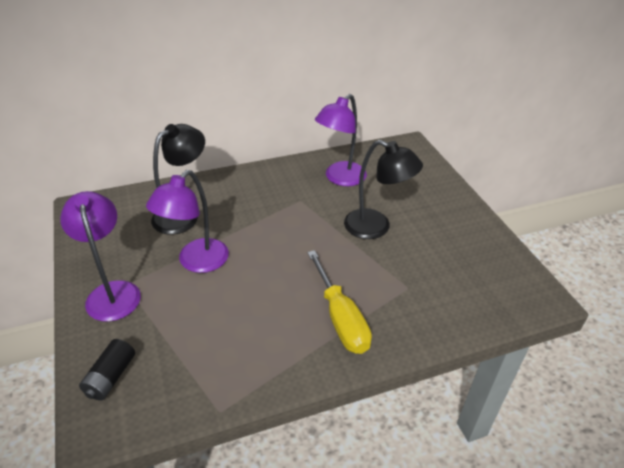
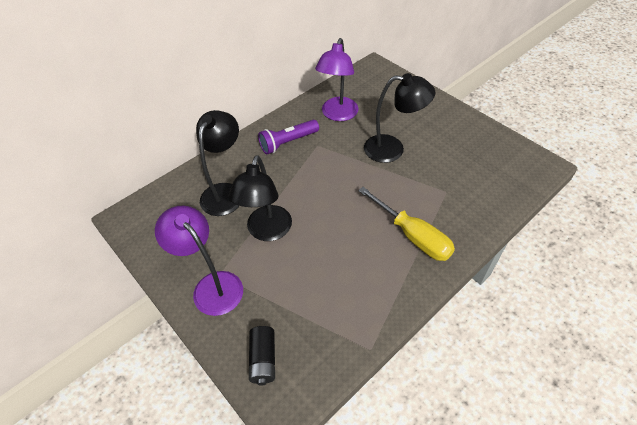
camera: 20 degrees left, 10 degrees up
(196, 262) = (267, 231): purple lamp -> black lamp
(272, 189) = (288, 142): none -> purple flashlight

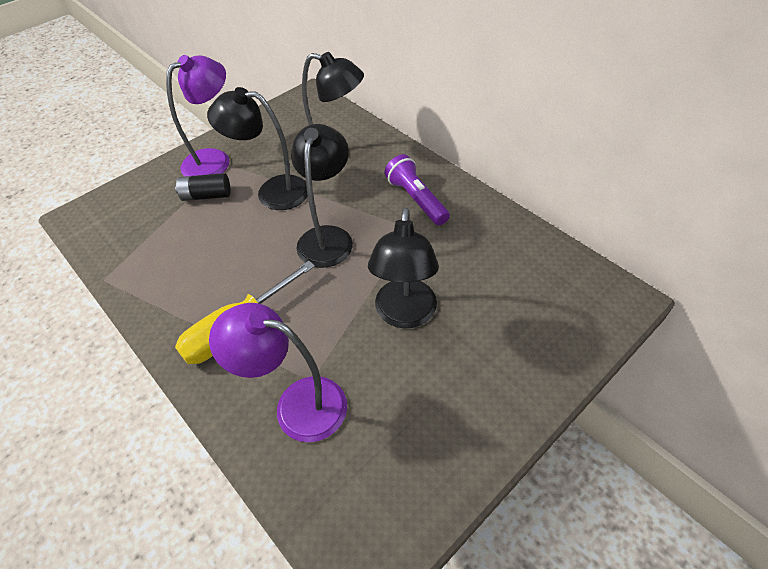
camera: 90 degrees right, 0 degrees up
(263, 359) = (126, 201): black battery -> black battery (206, 195)
(323, 191) = (327, 237): none -> black lamp
(337, 115) = (479, 249): purple lamp -> purple lamp (297, 404)

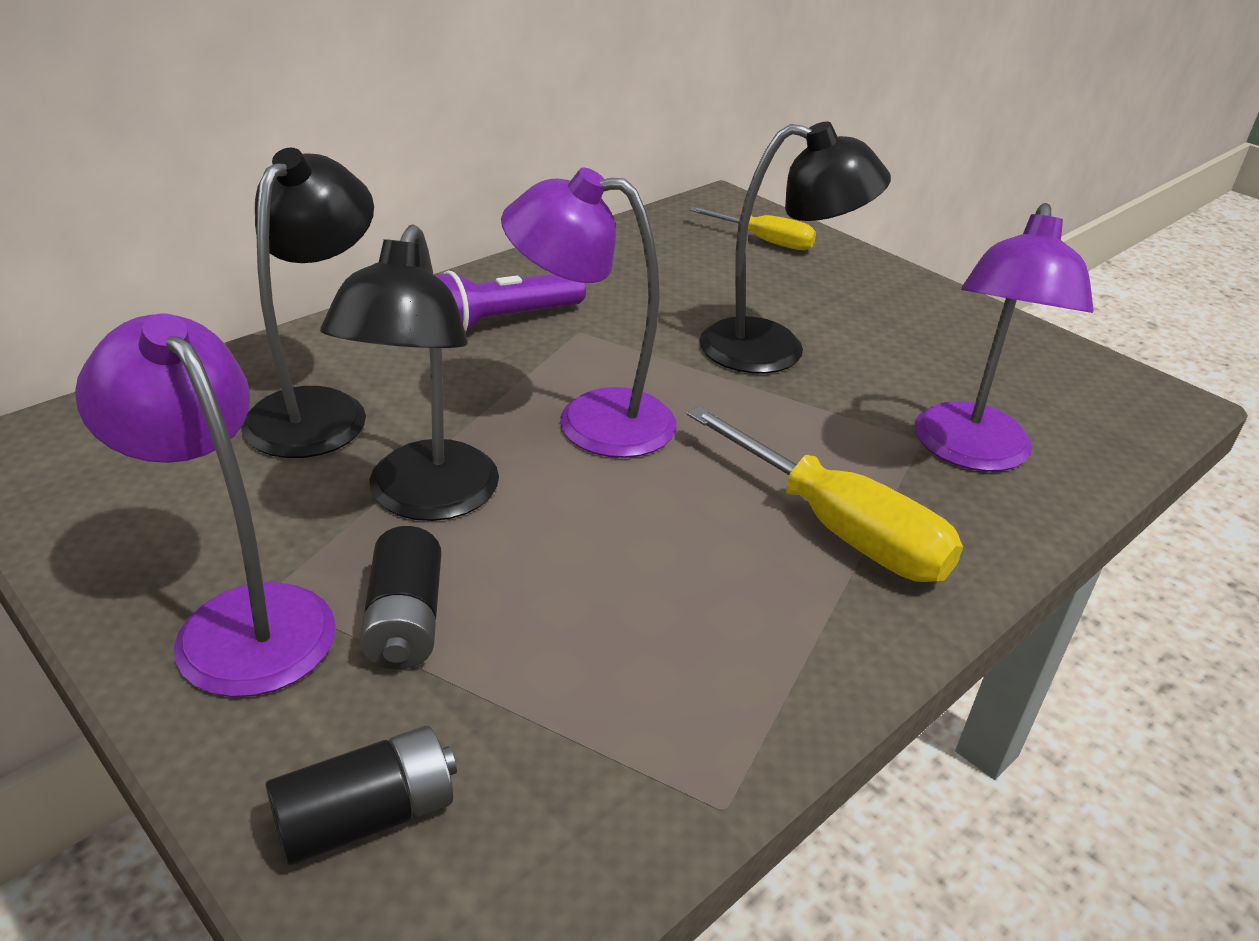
camera: 95 degrees left, 15 degrees down
(130, 199) = (367, 817): none -> black battery
(327, 237) = (591, 420): black lamp -> purple lamp
(561, 320) = (764, 241): none -> yellow screwdriver

